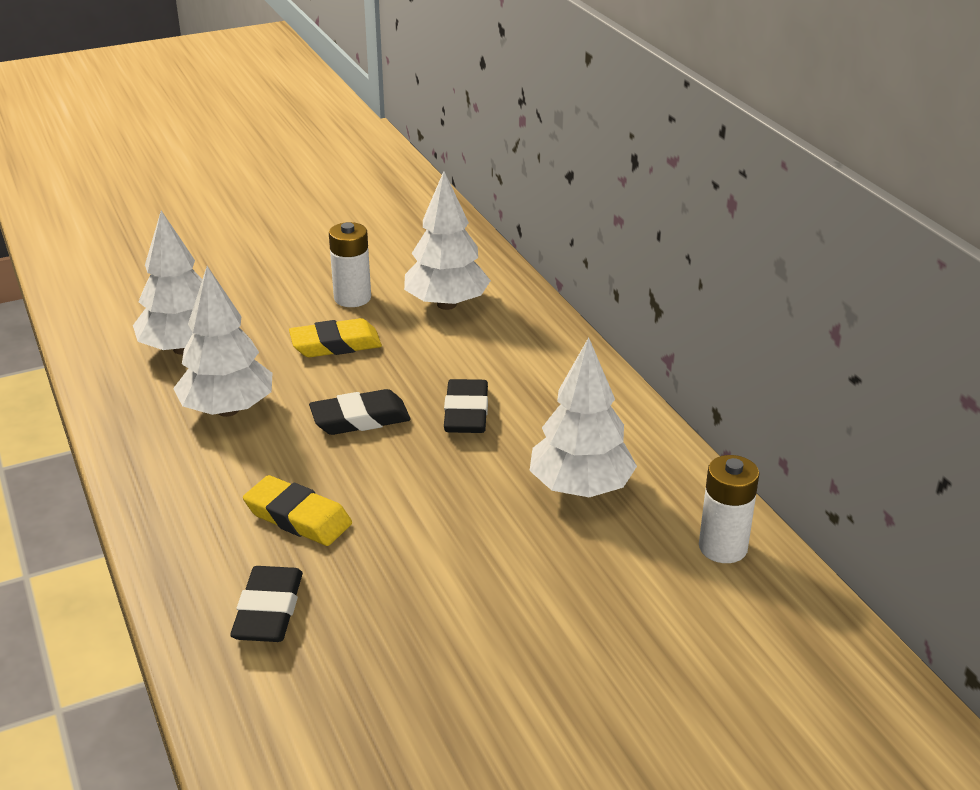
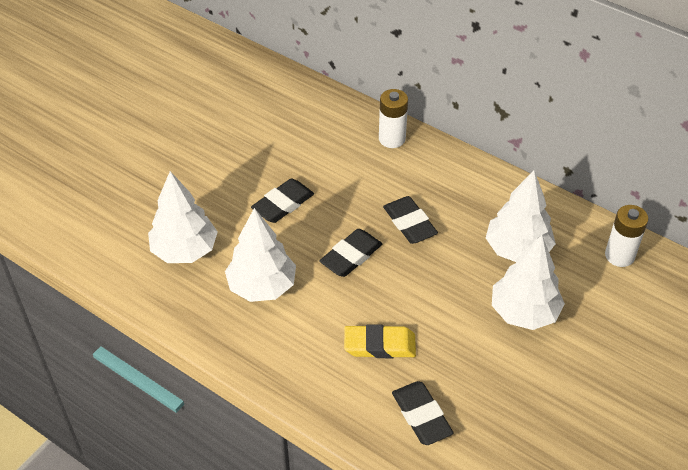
camera: 30 degrees left, 15 degrees up
(335, 344) = (283, 204): yellow eraser -> black eraser
(352, 298) = (259, 161): white battery -> white battery (392, 139)
(446, 304) = (324, 141): white tree -> white tree (524, 312)

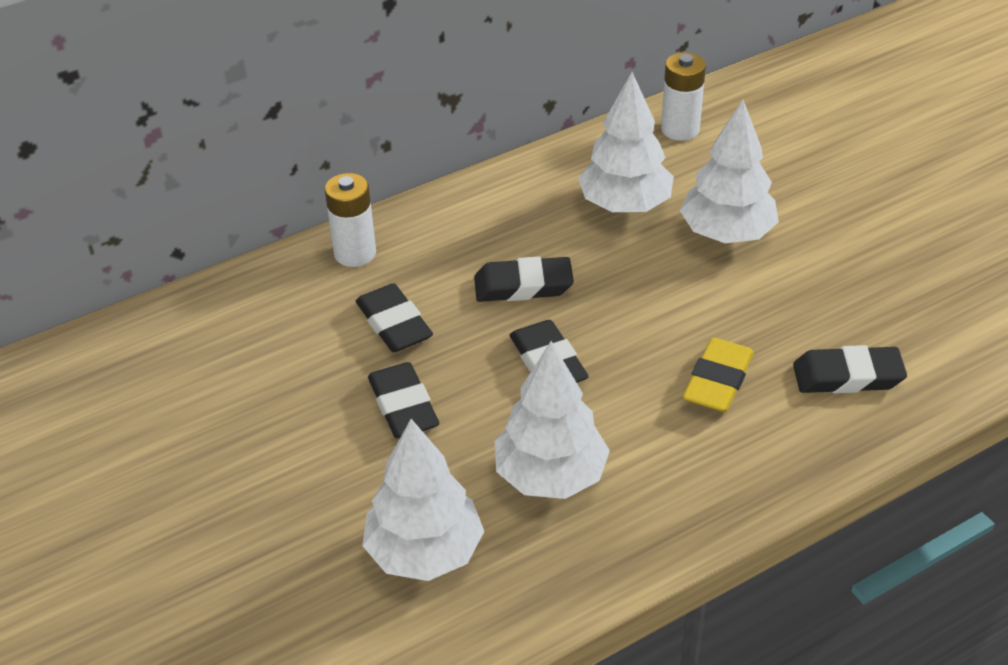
camera: 65 degrees left, 5 degrees down
(344, 177) = (394, 324): none -> black eraser

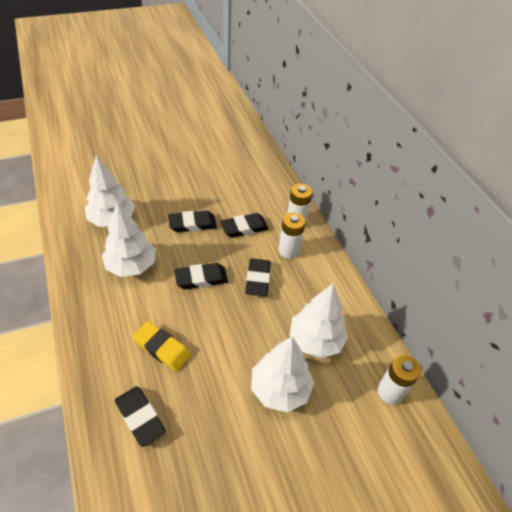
camera: 95 degrees right, 5 degrees up
(438, 255) = (288, 250): none -> white battery
(847, 376) = (140, 417): black eraser -> black eraser turned 45 degrees counterclockwise

